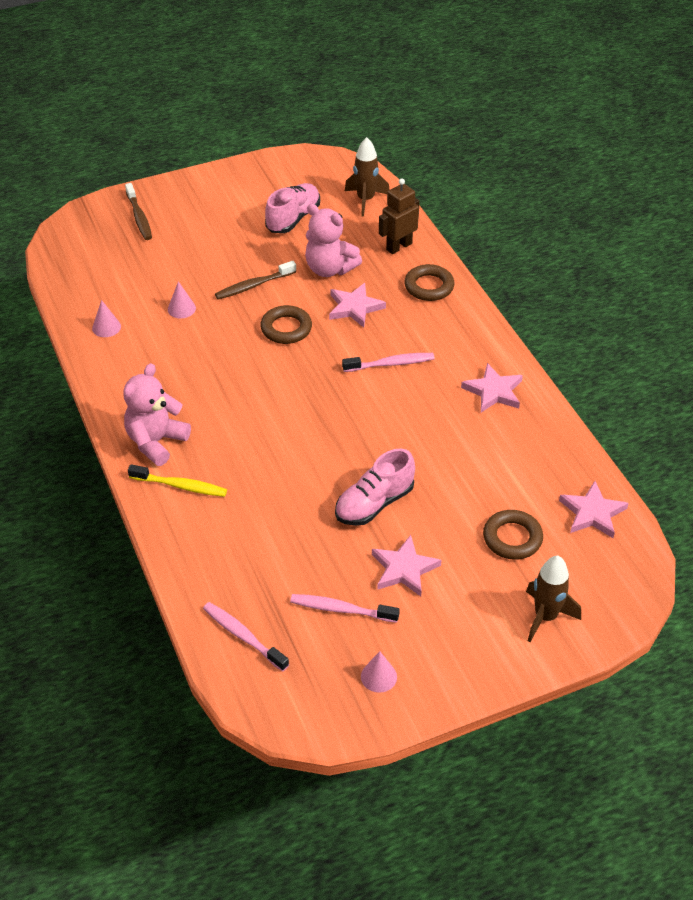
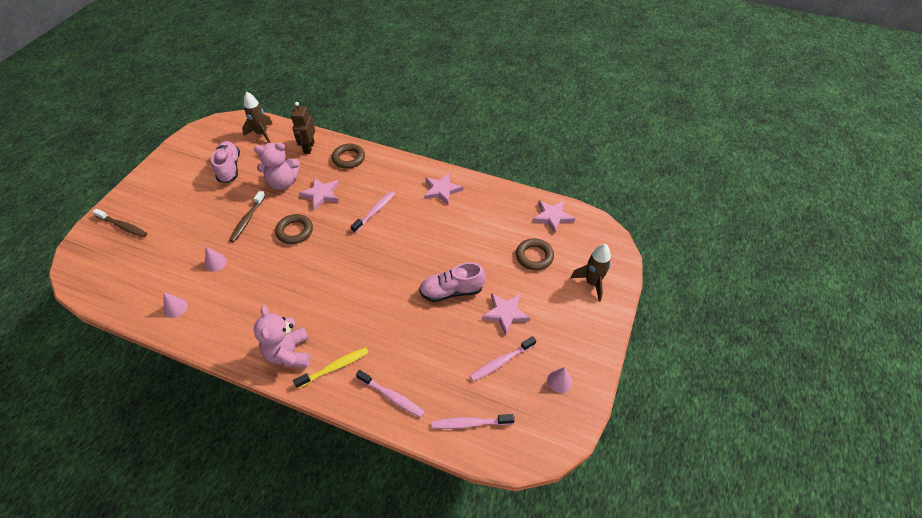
camera: 45 degrees left, 5 degrees up
(201, 553) = (392, 397): none -> pink toothbrush
(374, 503) = (451, 291): pink shoe -> pink shoe turned 75 degrees clockwise

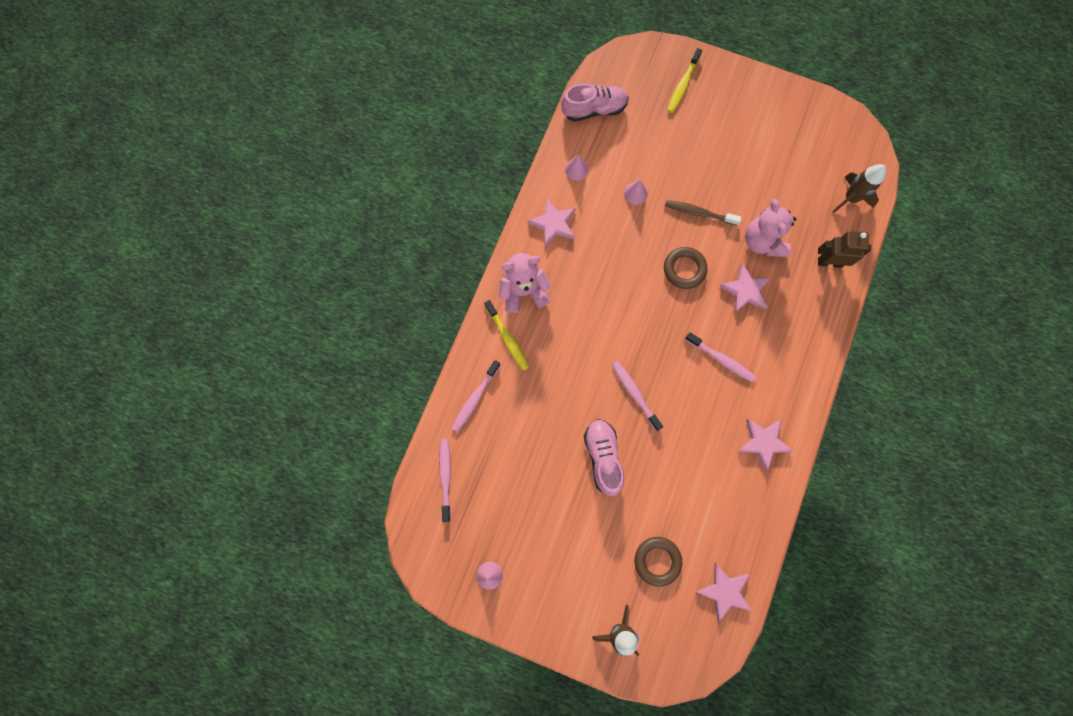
camera: 90 degrees right, 25 degrees up
(123, 226) = (682, 85): brown toothbrush -> yellow toothbrush
(229, 168) = (783, 173): pink shoe -> pink shoe (594, 109)
(349, 158) = (813, 316): brown ring -> none
(501, 362) = (512, 512): pink toothbrush -> pink toothbrush (635, 394)
(505, 313) = (573, 519): pink star -> pink star (553, 224)

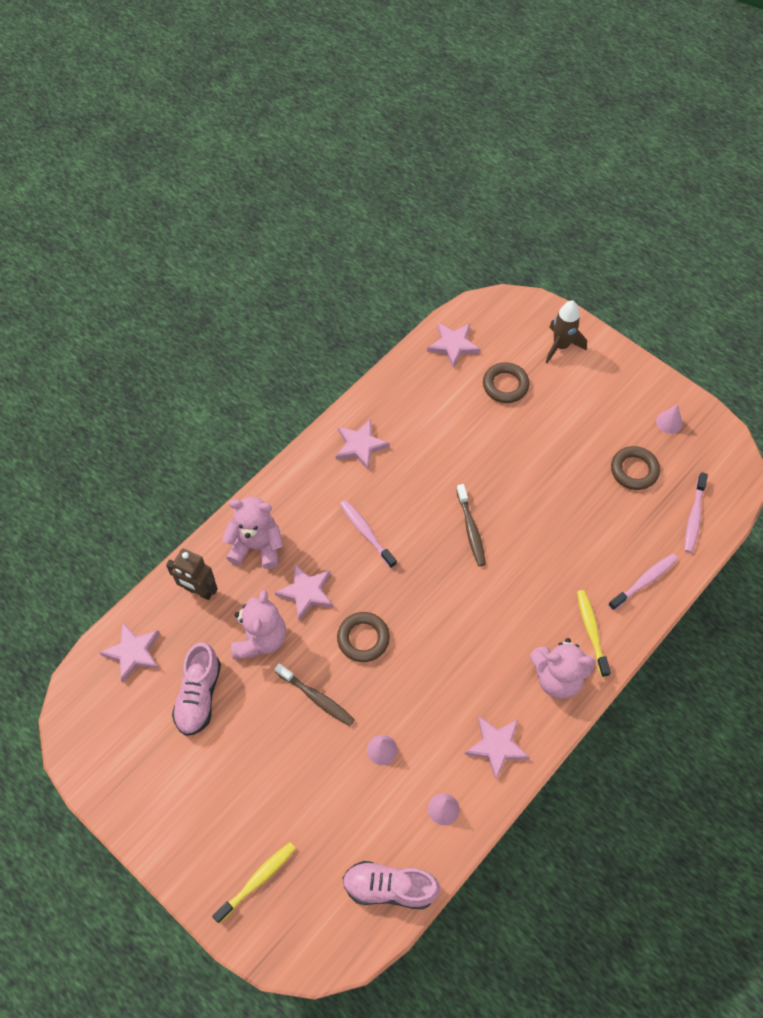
camera: 160 degrees left, 15 degrees down
(510, 507) = (634, 470): none -> brown ring
(603, 457) = (525, 483): pink shoe -> pink shoe (199, 696)
(635, 394) = (471, 529): pink toothbrush -> brown toothbrush
(804, 315) = (257, 546): none -> pink teddy bear
(850, 198) = (133, 653): brown rocket -> pink star

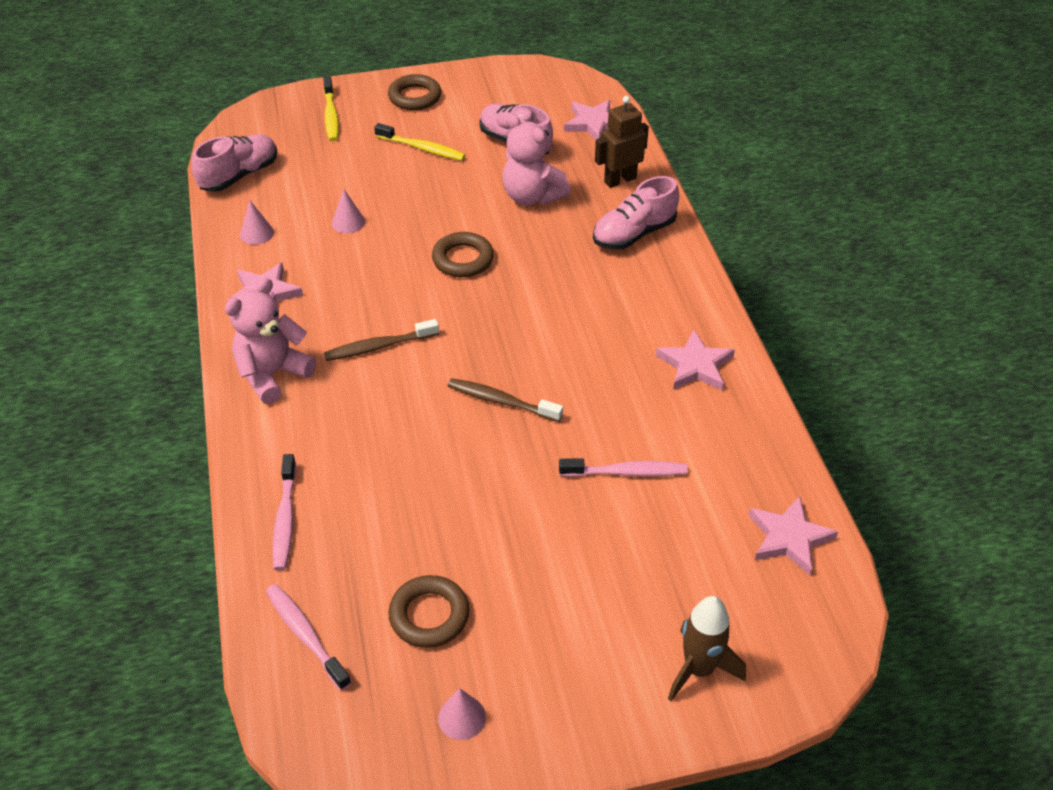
camera: 125 degrees right, 15 degrees down
(257, 546) = (634, 234): pink teddy bear -> pink shoe
(306, 592) = (550, 244): pink star -> none
(316, 698) = (438, 205): brown toothbrush -> brown toothbrush (378, 346)
(366, 533) = (577, 316): pink toothbrush -> pink toothbrush (626, 472)
(505, 385) = (678, 556): brown ring -> brown ring (415, 97)
(591, 631) = (285, 432): yellow toothbrush -> yellow toothbrush (422, 148)

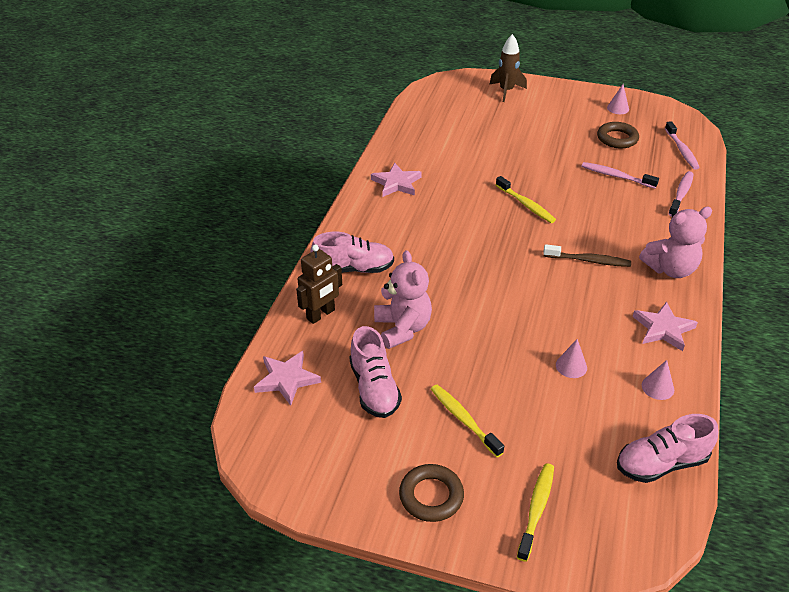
camera: 150 degrees left, 5 degrees down
(463, 259) = (494, 298): brown ring -> none
(501, 401) = (526, 205): brown toothbrush -> yellow toothbrush
(620, 180) = (321, 314): brown robot -> brown robot turned 45 degrees counterclockwise
(626, 472) = (480, 154): pink toothbrush -> pink toothbrush (616, 176)
(789, 538) = (426, 110): pink star -> none

